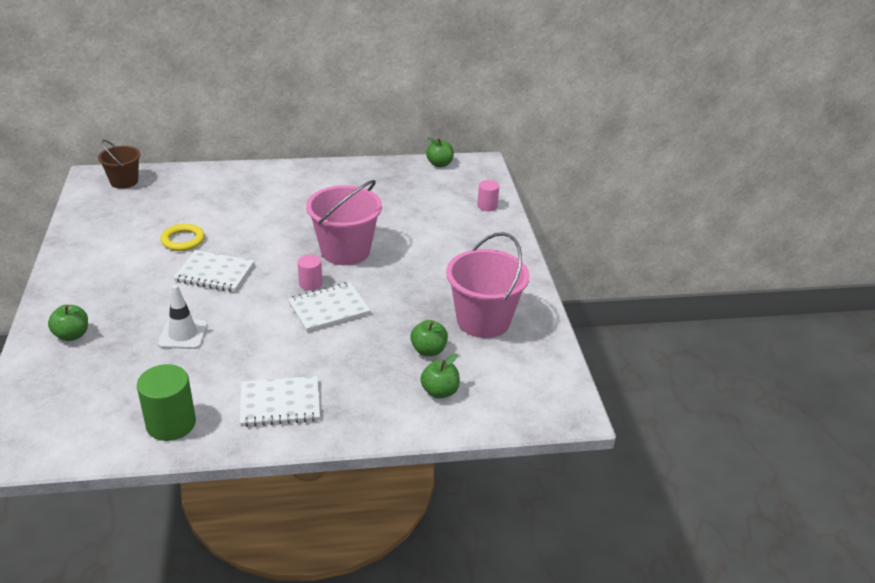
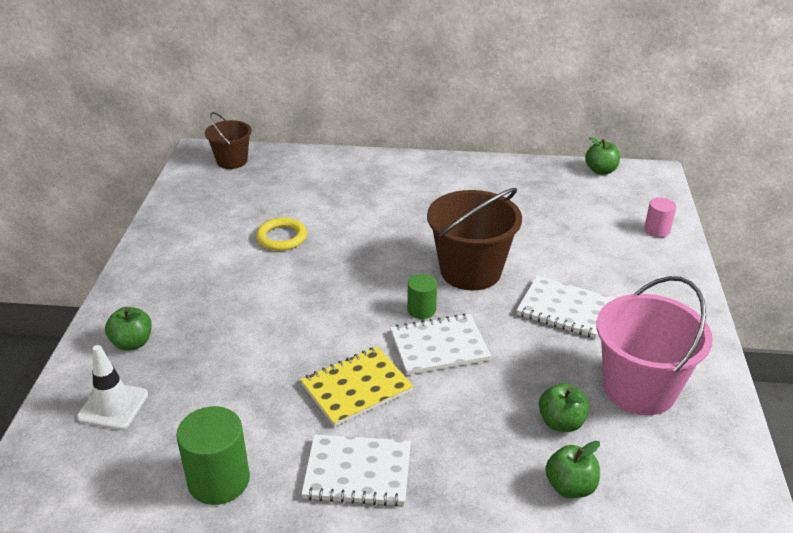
camera: 15 degrees right, 0 degrees up
(183, 334) = (257, 359): white traffic cone -> white traffic cone (113, 406)
(215, 273) = (310, 283): white notebook -> white notebook (564, 309)
(268, 346) = (356, 388): none -> yellow notebook
(310, 284) = (421, 310): pink cylinder -> green cylinder
(345, 251) = (470, 271): pink bucket -> brown bucket

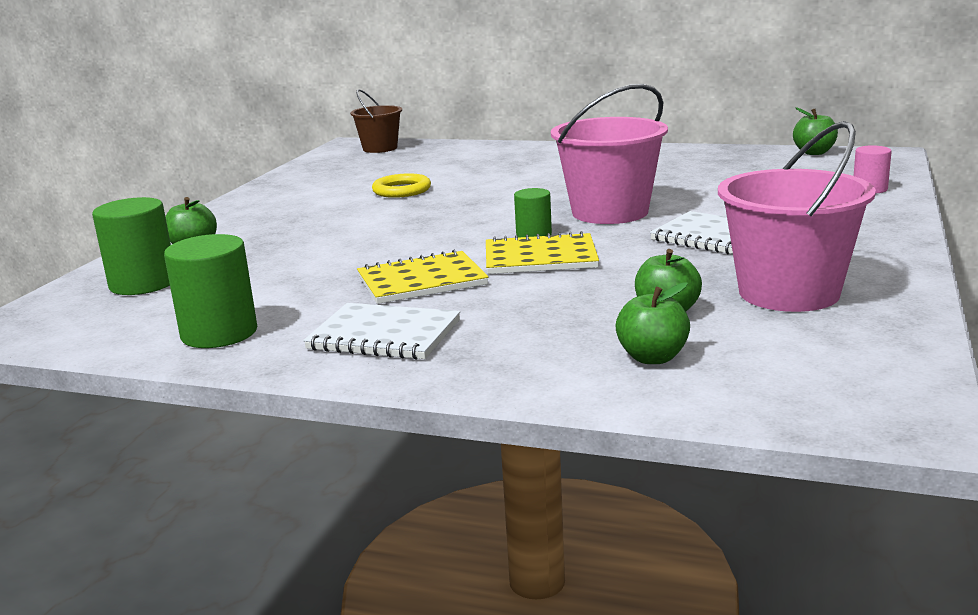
camera: 15 degrees right, 15 degrees down
(113, 406) = (143, 283): white traffic cone -> green cylinder
(439, 346) = (540, 258): white notebook -> yellow notebook
(470, 271) = (610, 212): brown bucket -> pink bucket

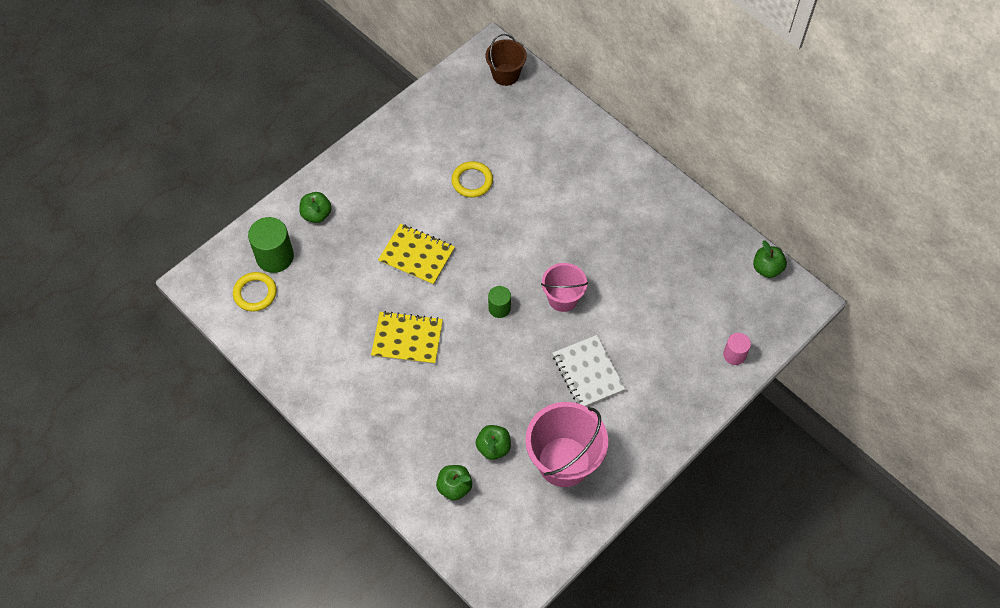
camera: 25 degrees right, 40 degrees up
(124, 313) = (255, 293): none -> yellow ring
(219, 333) = (289, 346): green cylinder -> none
(384, 335) = (358, 394): white notebook -> none
(540, 258) = (481, 344): yellow notebook -> yellow notebook (416, 255)
(610, 212) = (563, 298): pink bucket -> pink bucket, size x0.60

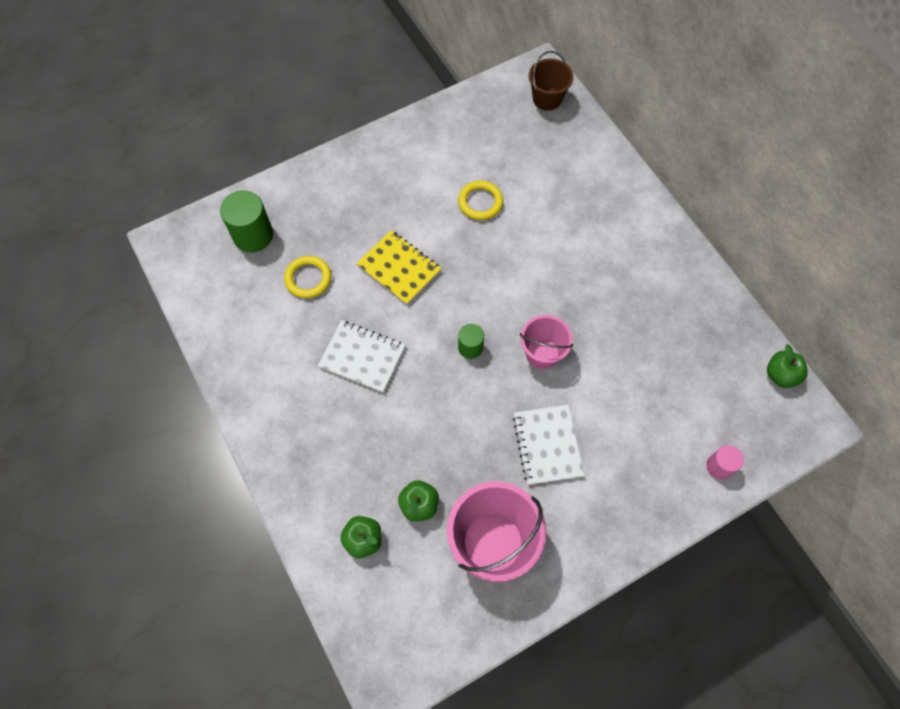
camera: 15 degrees right, 5 degrees up
(255, 293) = (221, 269): yellow ring -> yellow ring (308, 279)
(316, 214) = (309, 201): green apple -> none
(407, 339) = (362, 357): yellow notebook -> white notebook

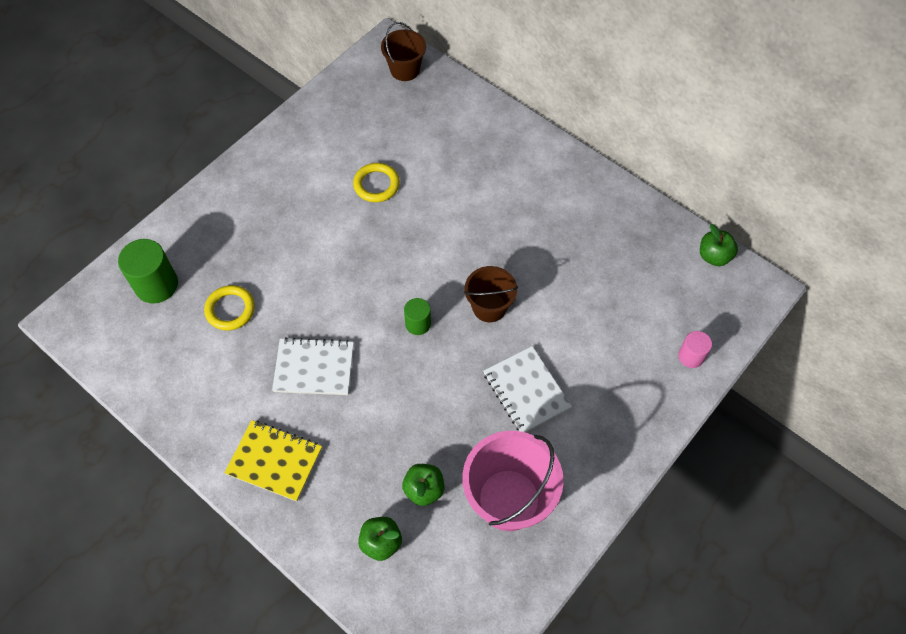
camera: 20 degrees left, 5 degrees down
(399, 268) = (319, 271): yellow notebook -> yellow notebook (274, 461)
(542, 353) = (489, 307): pink bucket -> brown bucket

